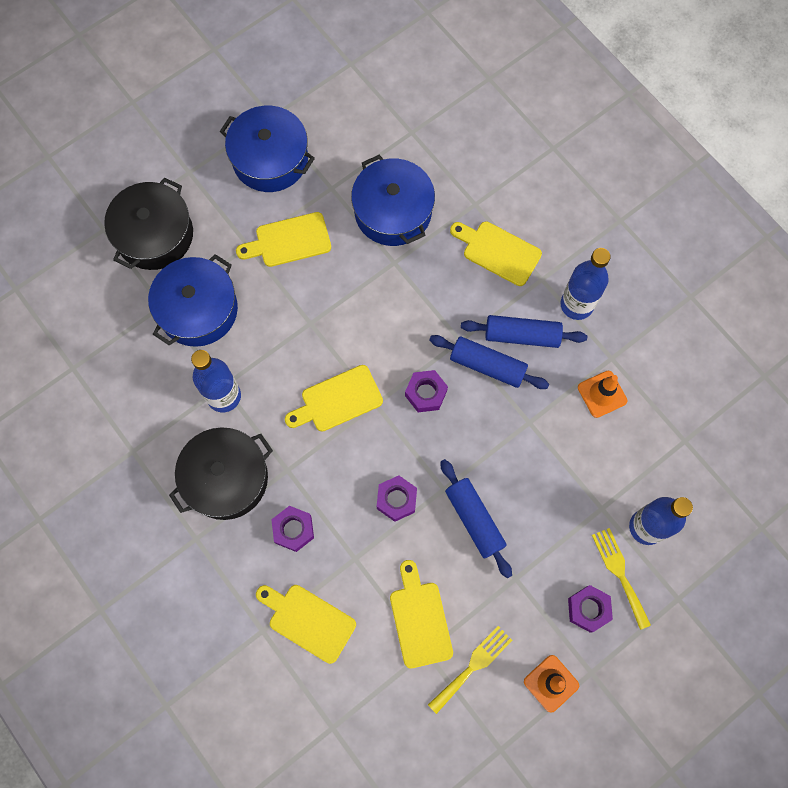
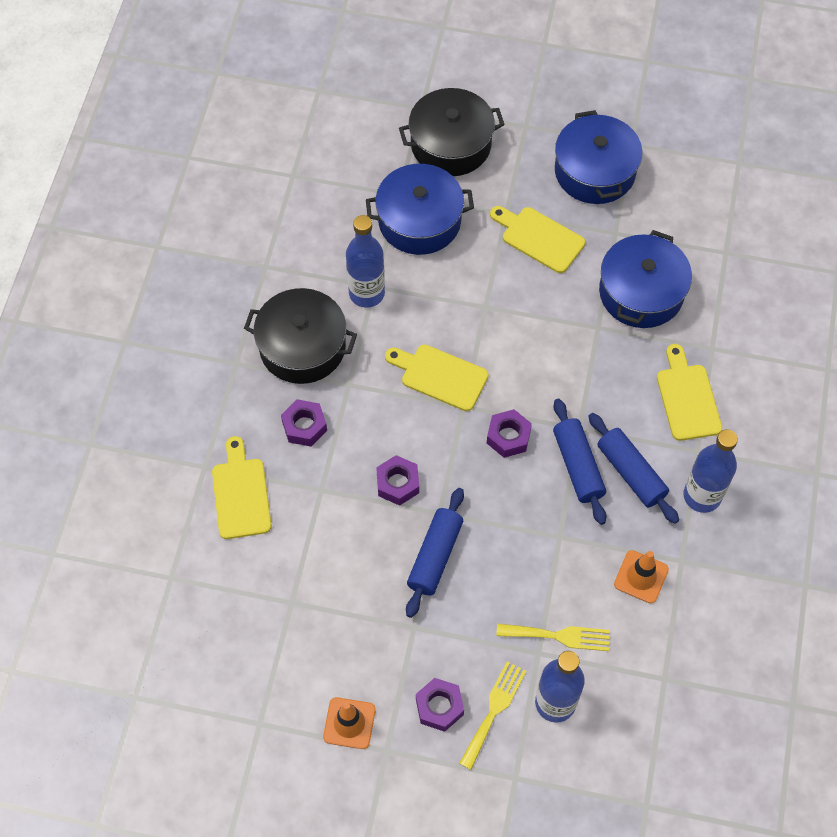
camera: 50 degrees right, 10 degrees down
(420, 619) = (314, 577): yellow cutting board -> none
(473, 666) = (310, 648): yellow fork -> yellow fork (559, 636)

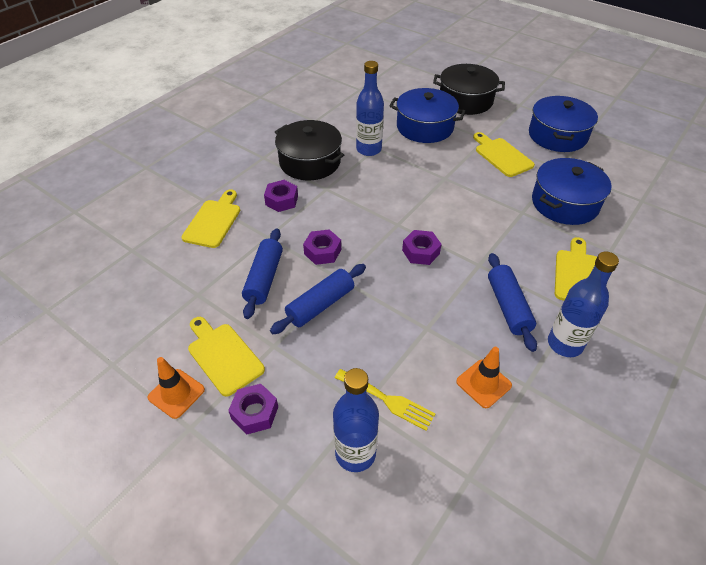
camera: 25 degrees right, 15 degrees down
(440, 376) = (391, 203): yellow cutting board -> yellow cutting board (223, 356)
(494, 710) = (298, 436): yellow fork -> none
(577, 466) = (465, 287): blue rolling pin -> blue rolling pin (264, 278)

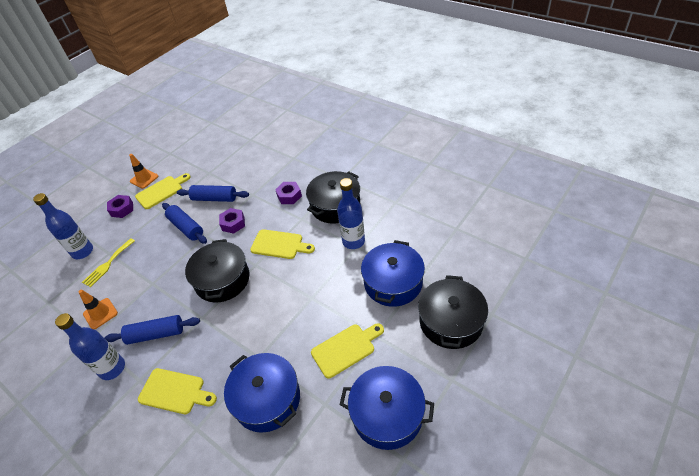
camera: 95 degrees right, 0 degrees up
(214, 221) = (271, 167): yellow cutting board -> yellow cutting board (279, 245)
(420, 252) = (222, 280): purple nut -> black pot

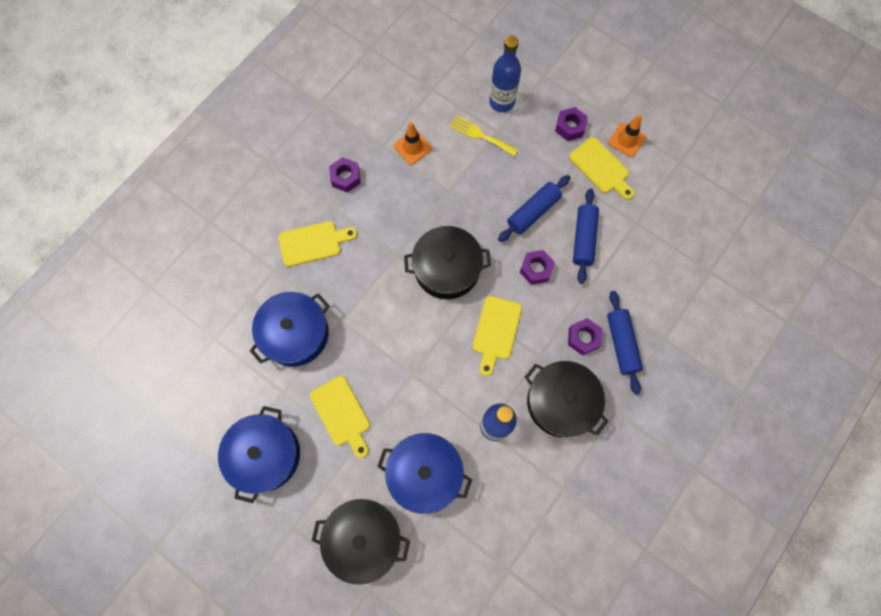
camera: 85 degrees right, 25 degrees up
(112, 368) = (345, 177): blue bottle -> purple nut
(156, 334) = (381, 210): blue rolling pin -> blue rolling pin (622, 344)
(175, 392) = (313, 243): yellow cutting board -> yellow cutting board turned 120 degrees counterclockwise

